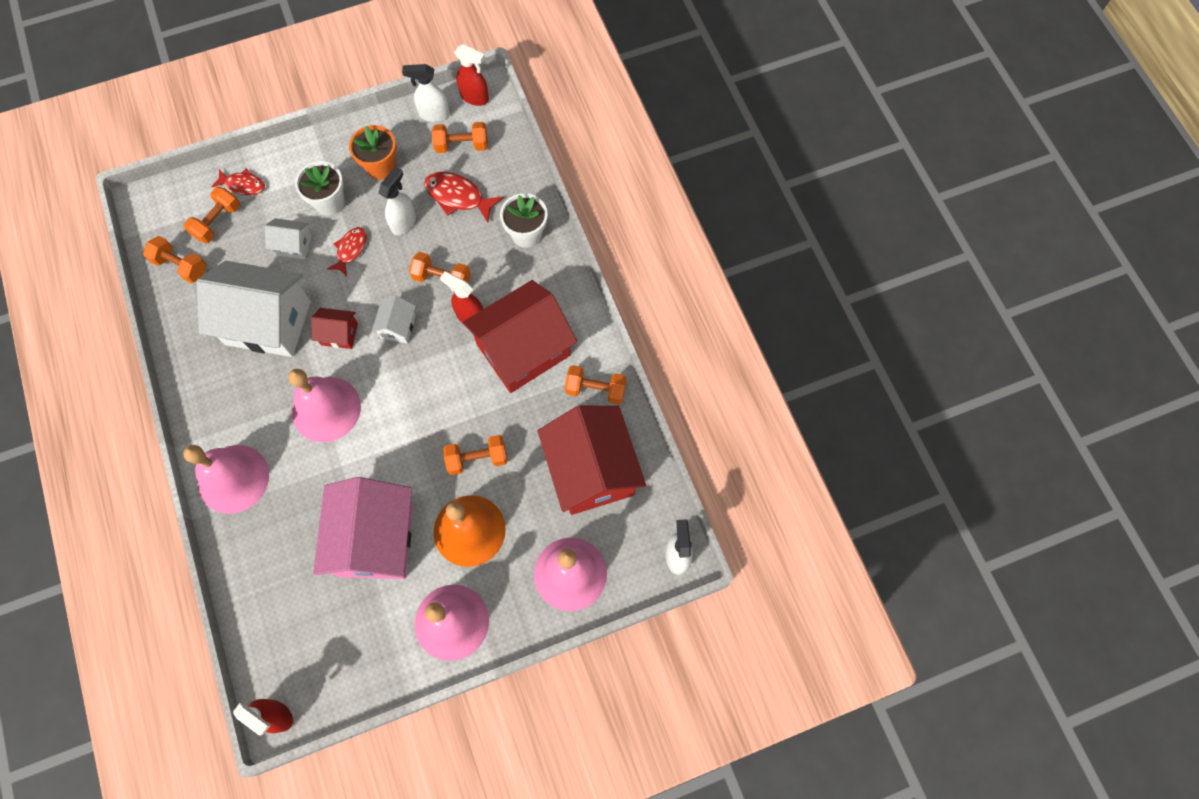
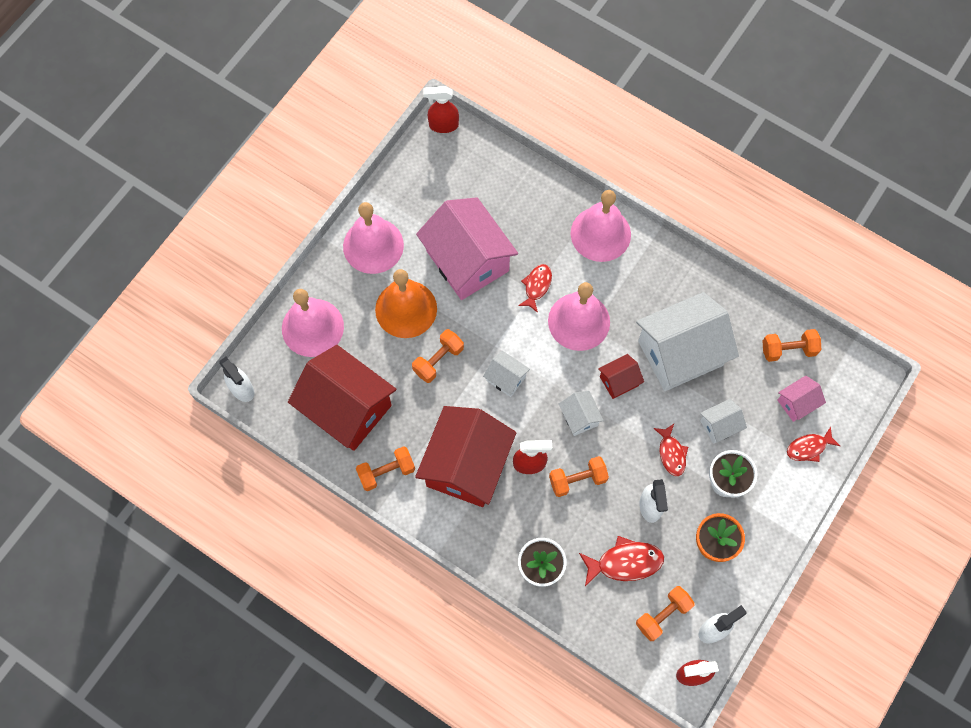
camera: 145 degrees right, 0 degrees up
(218, 222) = (797, 403): orange dumbbell -> pink house
(334, 468) = (536, 286): none -> red fish
(431, 401) = (506, 378): none -> white house

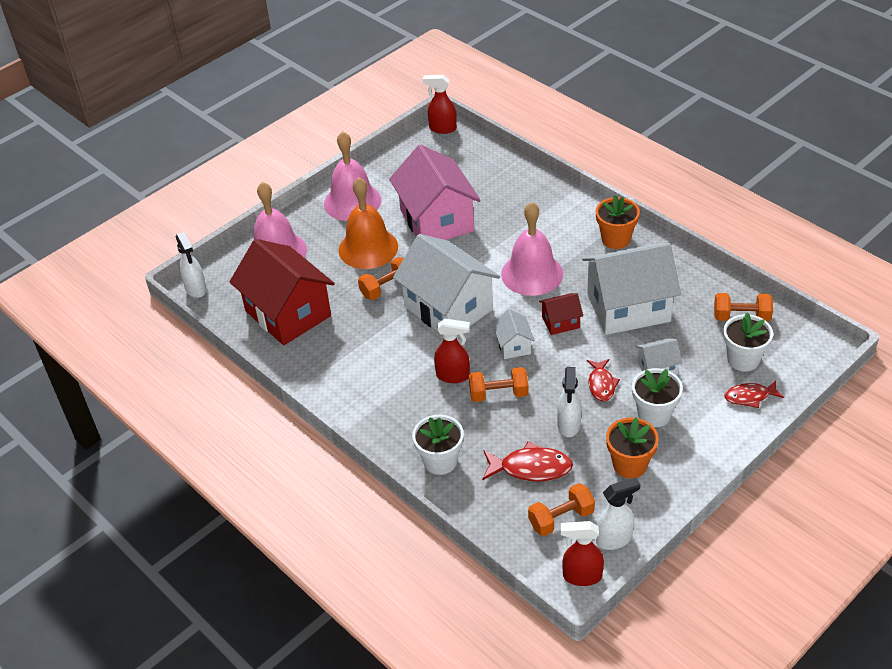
camera: 15 degrees right, 25 degrees down
(386, 472) = (309, 365): orange dumbbell -> none
(467, 465) = (390, 369): red house -> none
(506, 378) = (448, 308): white house -> white house, size x2.23
(536, 286) = (497, 244): red fish -> none
(600, 234) = (569, 213): pink bell -> none
(653, 263) = (616, 239): none -> orange flower pot
(797, 403) = (743, 359): pink house -> white flower pot

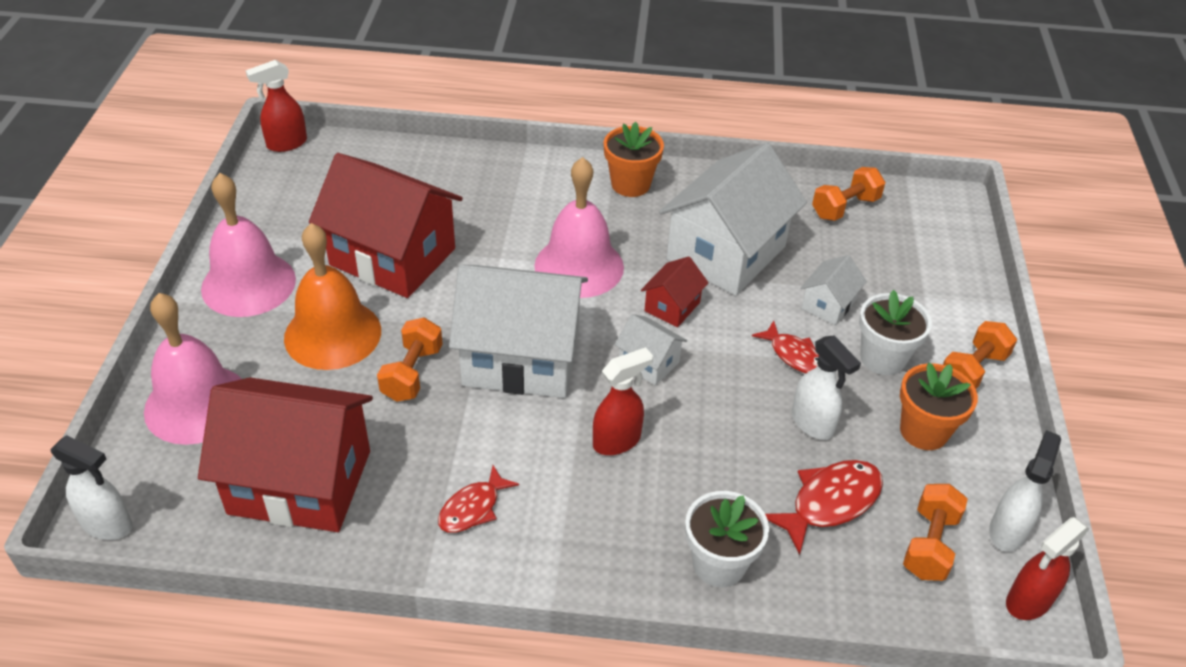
camera: 45 degrees left, 0 degrees up
(436, 220) = (392, 257): pink house -> red house
(498, 394) = (695, 432): orange dumbbell -> orange dumbbell (972, 370)
(743, 359) = (896, 251): white flower pot -> none
(749, 397) = (946, 287): red fish -> red fish (473, 508)

